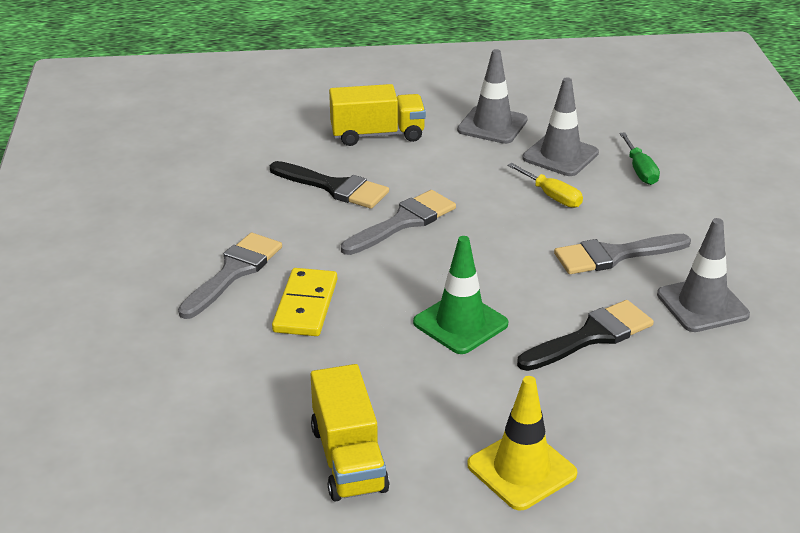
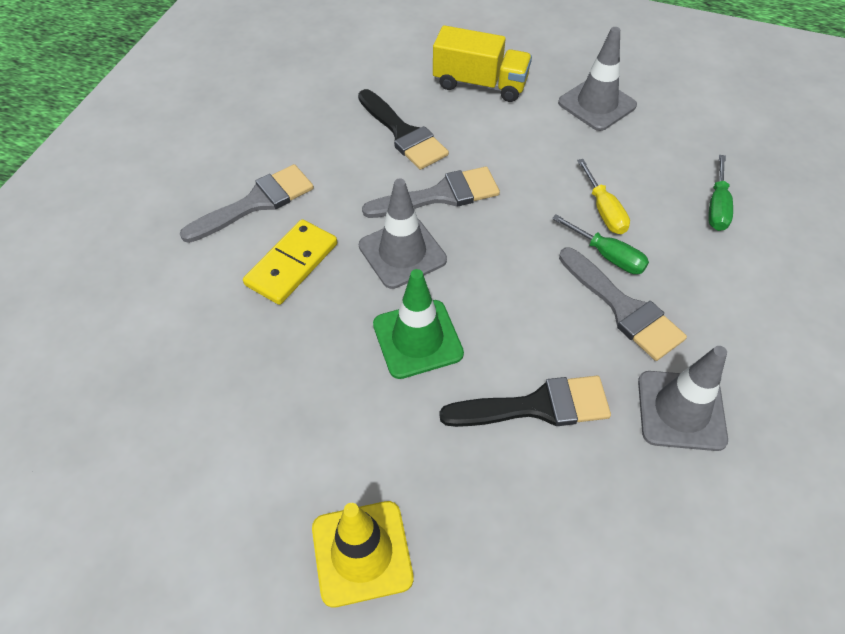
camera: 25 degrees right, 20 degrees up
(348, 459) = (214, 465): yellow truck -> none
(560, 155) = (643, 162): grey traffic cone -> grey traffic cone (402, 253)
(576, 225) = (608, 256): none -> green screwdriver
(614, 255) = (623, 308): grey brush -> grey brush turned 135 degrees counterclockwise

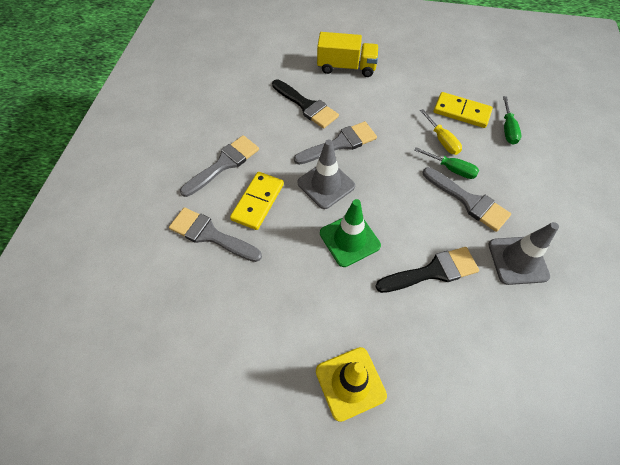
camera: 10 degrees left, 5 degrees up
(208, 302) = (210, 235): none -> grey brush
(597, 104) = (421, 72): grey traffic cone -> none
(647, 171) = (461, 112): none -> yellow domino

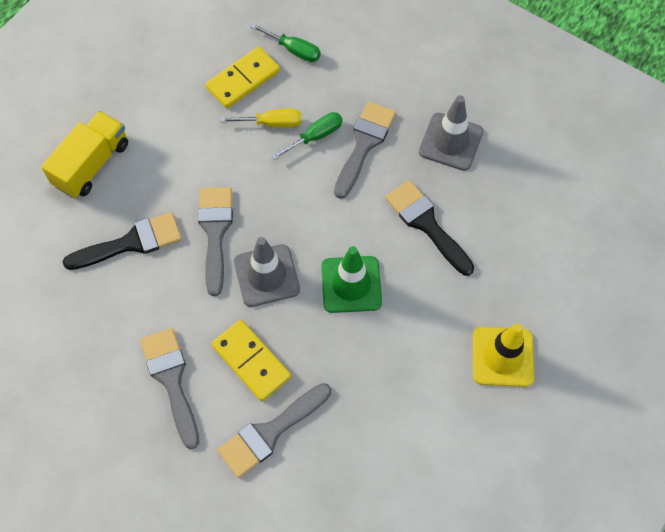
camera: 65 degrees left, 5 degrees up
(433, 271) = (426, 224): black brush -> black brush turned 45 degrees counterclockwise
(469, 201) = (364, 144): grey brush -> grey brush turned 45 degrees counterclockwise

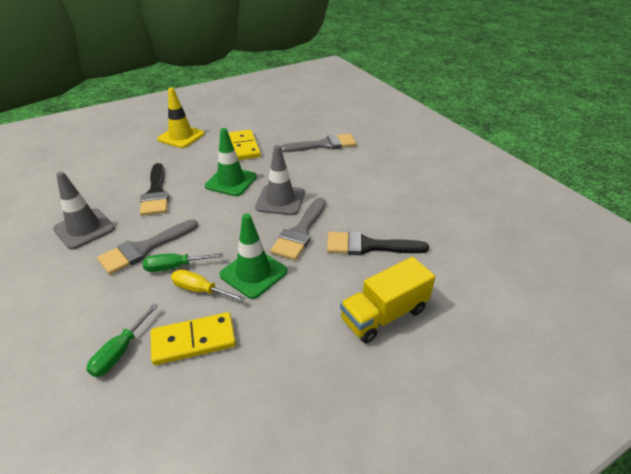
camera: 155 degrees left, 25 degrees down
(171, 380) = (369, 175): grey brush -> none
(234, 160) = (253, 273): none -> green traffic cone
(251, 361) = (317, 169): yellow domino -> yellow domino (244, 147)
(293, 50) = (120, 352): green screwdriver -> green screwdriver turned 120 degrees counterclockwise

